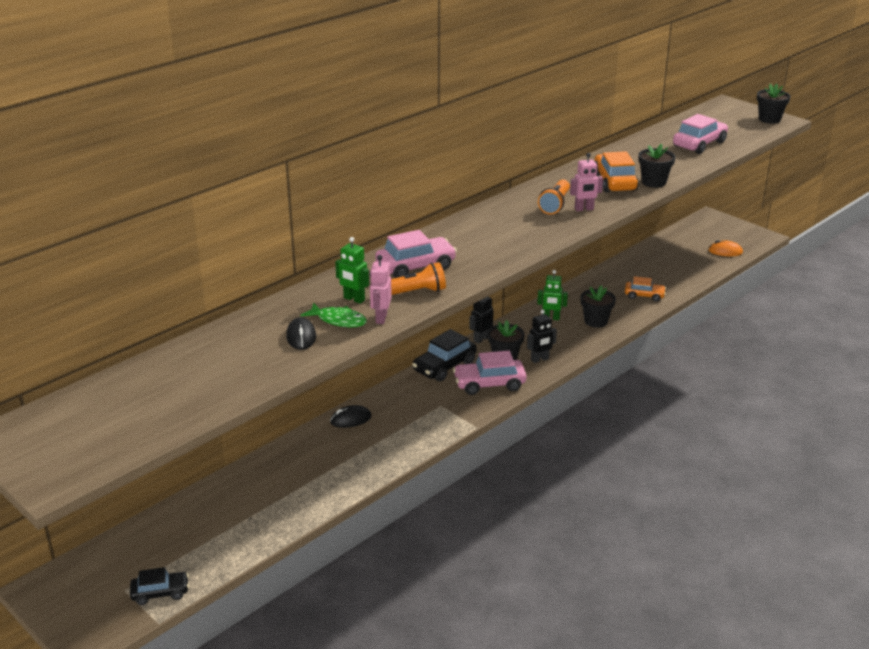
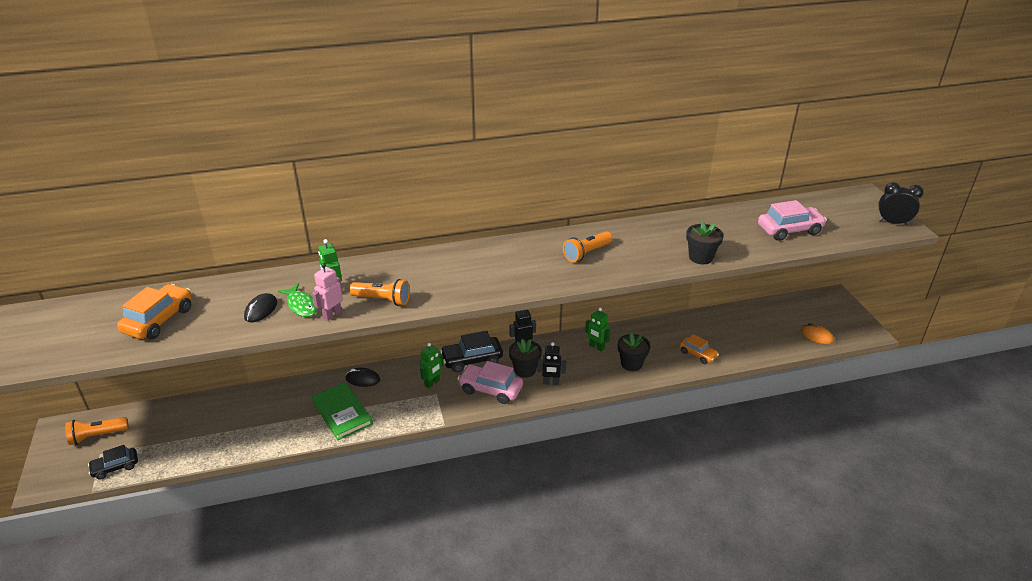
camera: 30 degrees right, 5 degrees up
(99, 576) = (97, 436): none -> orange flashlight
(160, 593) = (115, 467): black car -> black car turned 135 degrees clockwise
(362, 454) = (342, 413): none -> green book
(415, 267) = (410, 276): pink car -> none
(427, 398) = (432, 383): none -> green robot
(584, 209) = (607, 265): pink robot -> none
(614, 182) = (664, 246): orange car -> orange car (159, 320)
(769, 119) = (893, 222): black flower pot -> black clock

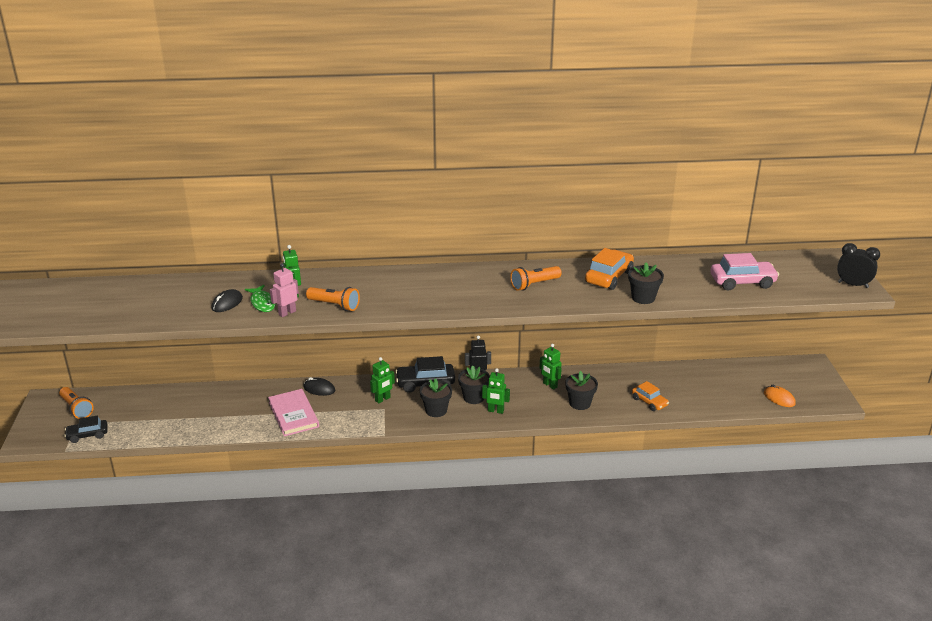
camera: 10 degrees right, 5 degrees down
(97, 436) = (76, 409): orange flashlight -> orange flashlight turned 120 degrees counterclockwise
(159, 320) = (140, 303): orange car -> orange car (609, 277)
(342, 413) = (293, 414): green book -> pink book
(490, 389) = (436, 410): pink car -> black flower pot
(551, 382) = (495, 411): black robot -> green robot

